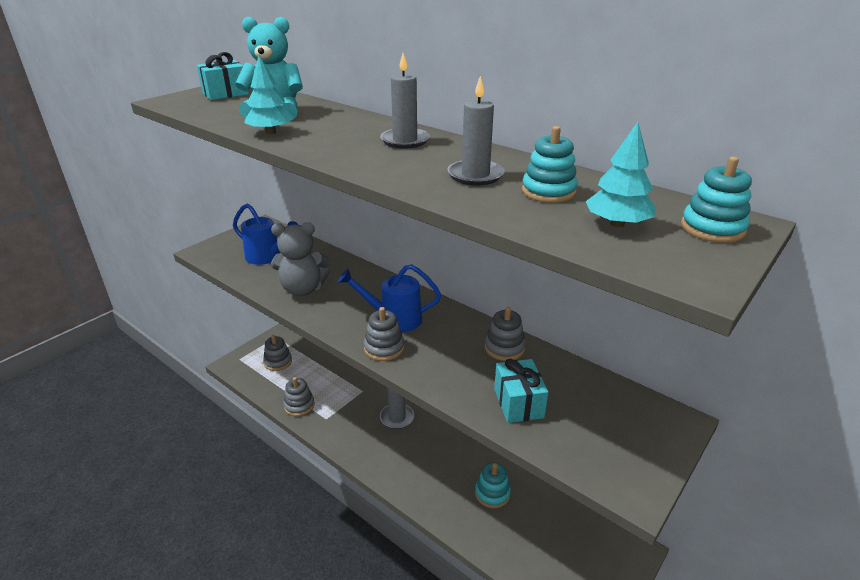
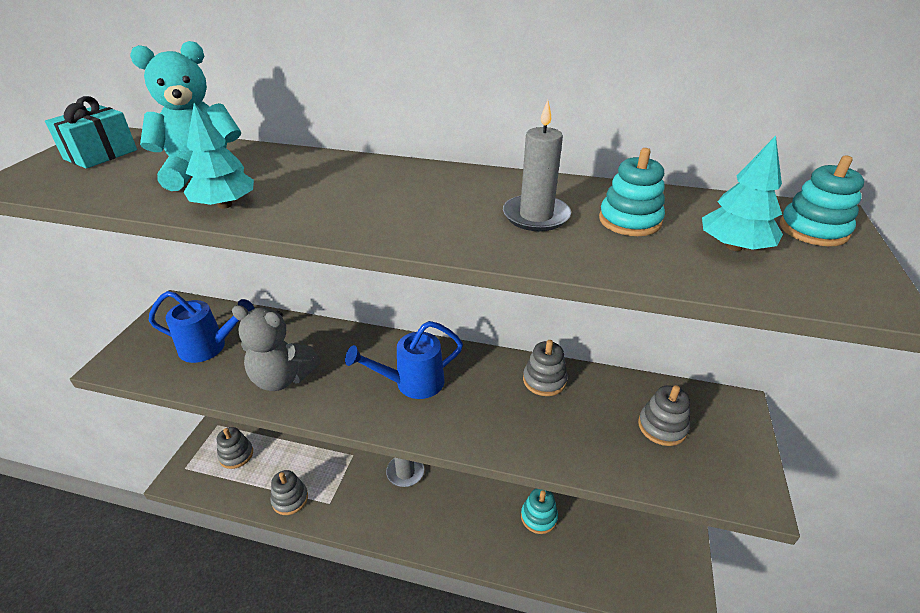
camera: 25 degrees left, 5 degrees up
(303, 289) = (282, 378): grey teddy bear -> grey teddy bear turned 45 degrees clockwise
(384, 348) = (424, 424): grey stacking toy -> grey stacking toy (662, 427)
(405, 141) = (410, 184): grey candle -> none
(518, 403) = (598, 440): turquoise gift -> none

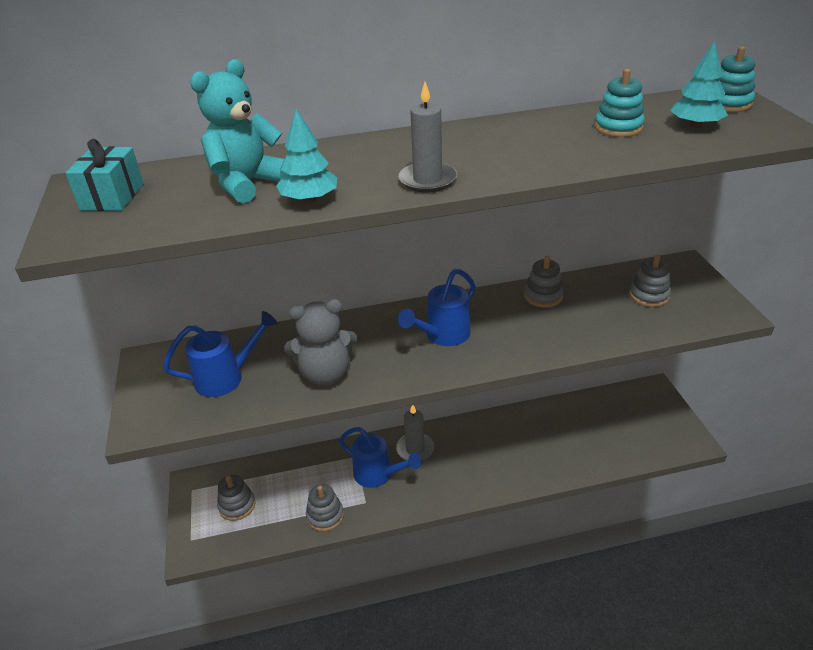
camera: 25 degrees left, 0 degrees up
(358, 482) = (378, 475): none -> blue watering can
(536, 216) = (555, 141): grey candle -> grey candle (427, 180)
(538, 517) = (550, 433): turquoise stacking toy -> none

